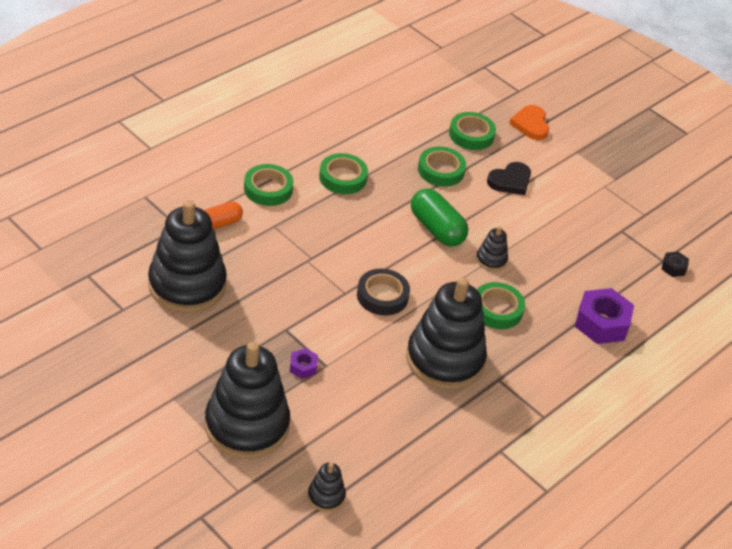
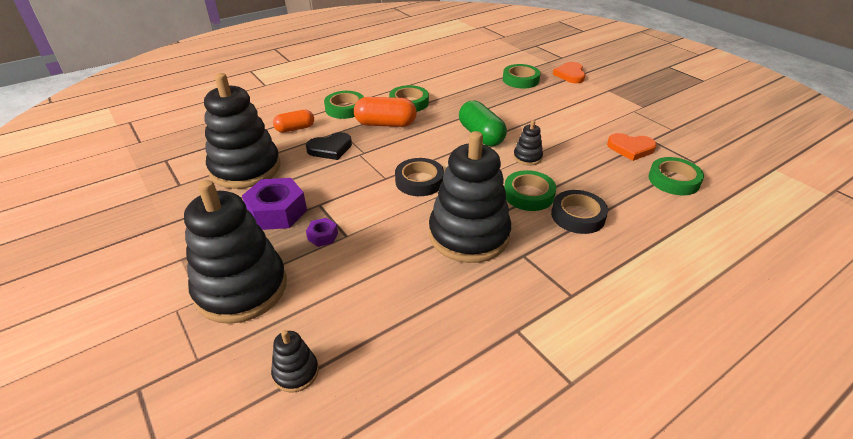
camera: 15 degrees right, 5 degrees down
(324, 214) = (385, 124): none -> orange capsule
(441, 170) = (492, 99): green tape -> green tape (673, 180)
(510, 181) = (550, 106): black heart -> black heart (330, 149)
(546, 333) = (578, 216): none -> black tape
(599, 244) = (630, 148): none -> orange heart
(601, 323) = (635, 209): purple nut -> purple nut (277, 212)
(673, 267) = (705, 167): black nut -> none

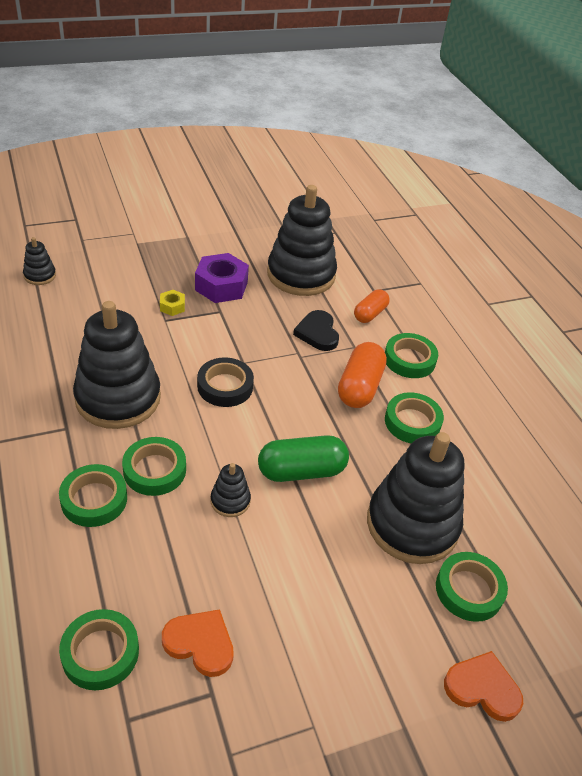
camera: 100 degrees right, 5 degrees up
(241, 288) = (135, 260): black stacking toy -> black stacking toy (412, 524)
(295, 129) = (370, 314): orange capsule -> orange capsule turned 45 degrees clockwise
(323, 236) = (172, 306): purple nut -> yellow nut
(578, 216) = (94, 499): black tape -> green tape
(630, 148) = (200, 643): orange heart -> orange heart turned 90 degrees clockwise

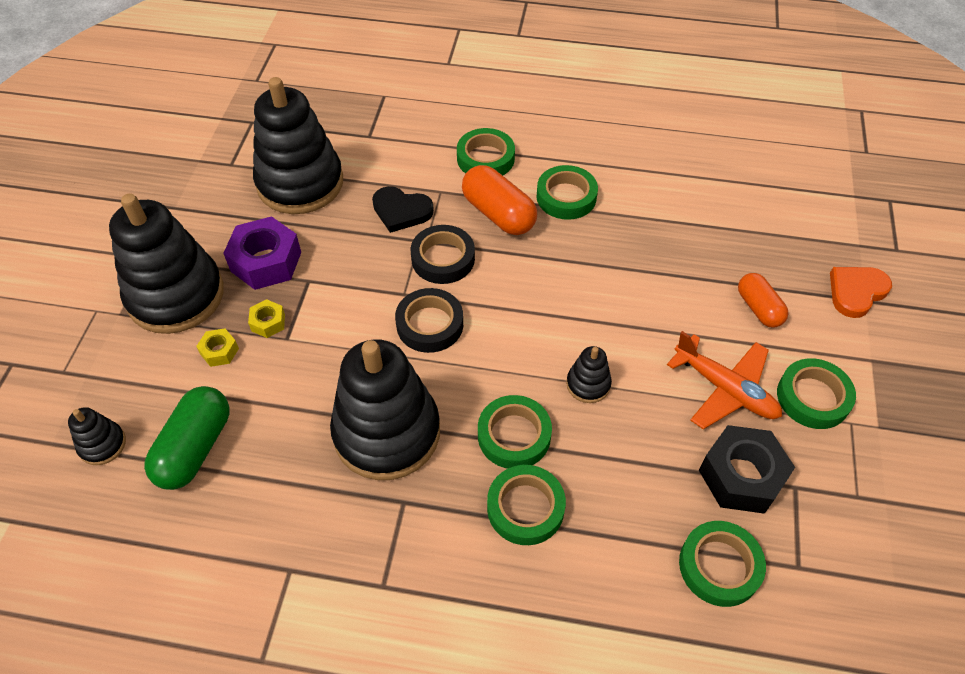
camera: 55 degrees left, 10 degrees up
(135, 294) = (219, 351): none -> yellow nut
(200, 643) = (741, 476): orange heart -> black nut
(286, 603) = (725, 389): none -> orange plane
(290, 371) = (443, 259): none -> black tape
(301, 471) = (580, 310): green capsule -> green capsule (195, 448)
(370, 314) = (402, 156): orange capsule -> orange capsule (758, 308)
(412, 524) = (682, 256): black stacking toy -> black stacking toy (176, 295)
(469, 590) = (765, 253): green tape -> green tape (813, 397)

